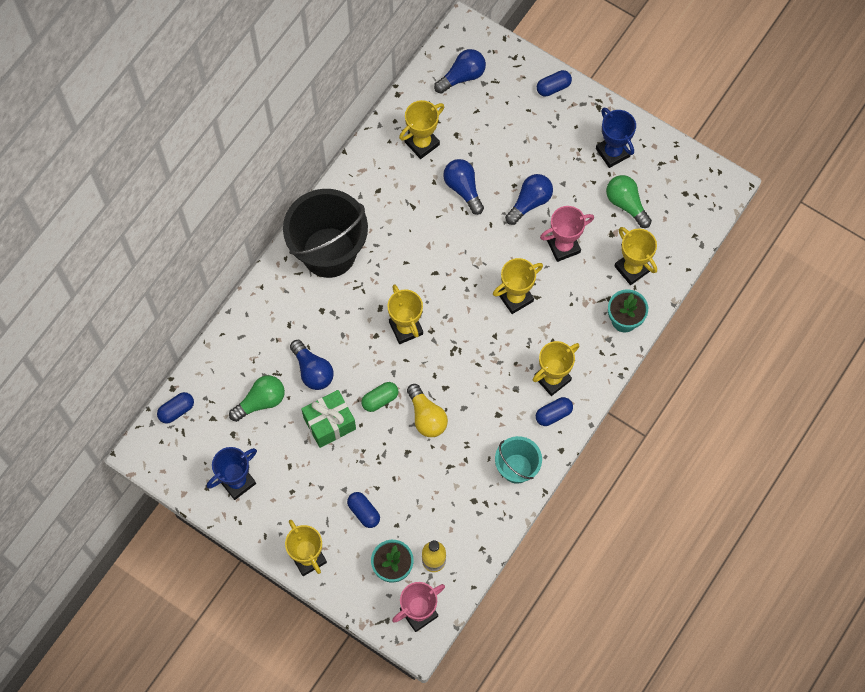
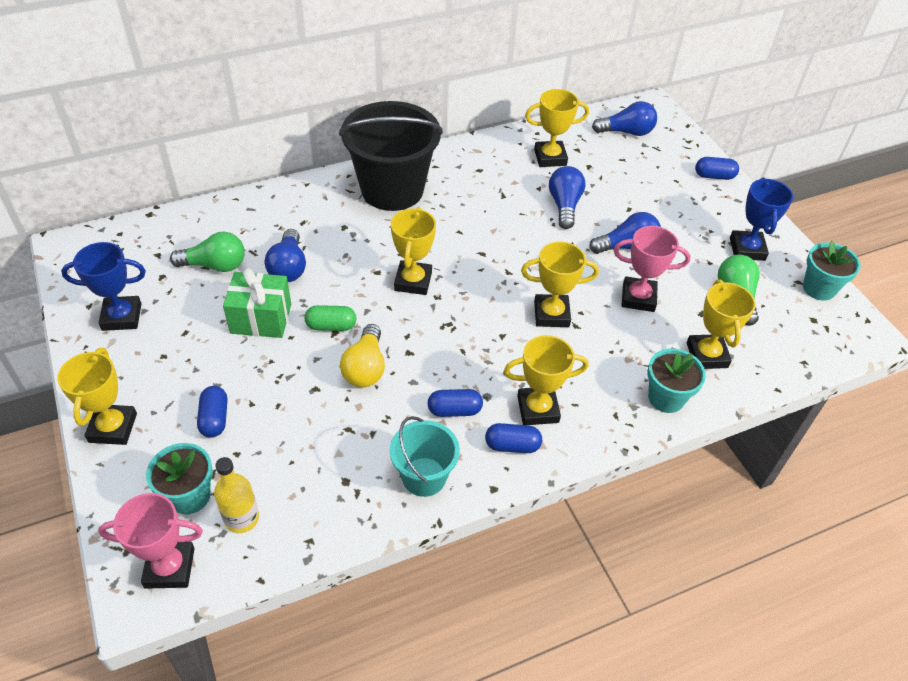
camera: 30 degrees right, 20 degrees down
(176, 410) = (133, 231): blue capsule -> blue capsule (454, 410)
(676, 161) = (819, 288): none -> turquoise flower pot

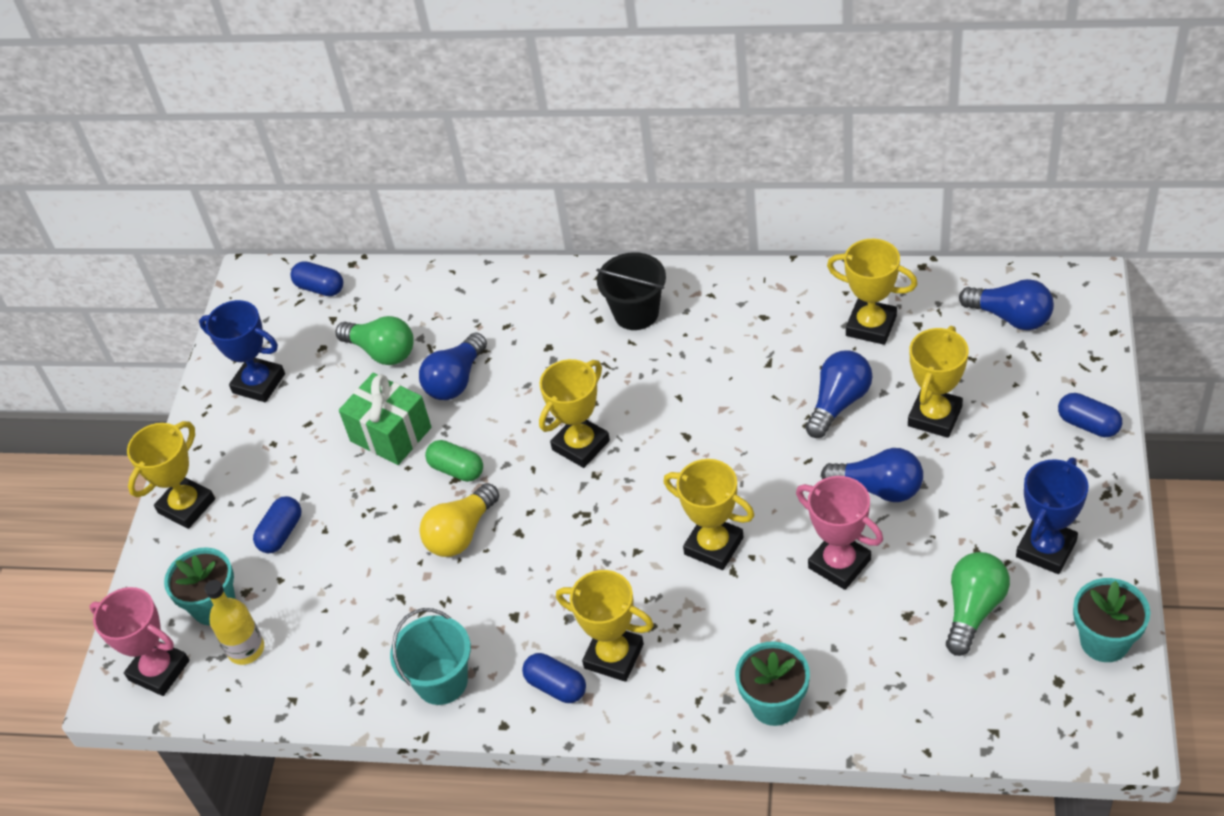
camera: 40 degrees right, 0 degrees up
(392, 190) = (636, 313): black bucket -> black bucket, size x0.54
(454, 410) = (522, 620): blue capsule -> blue capsule (320, 288)
(707, 355) = (869, 672): yellow trophy -> yellow trophy (935, 416)

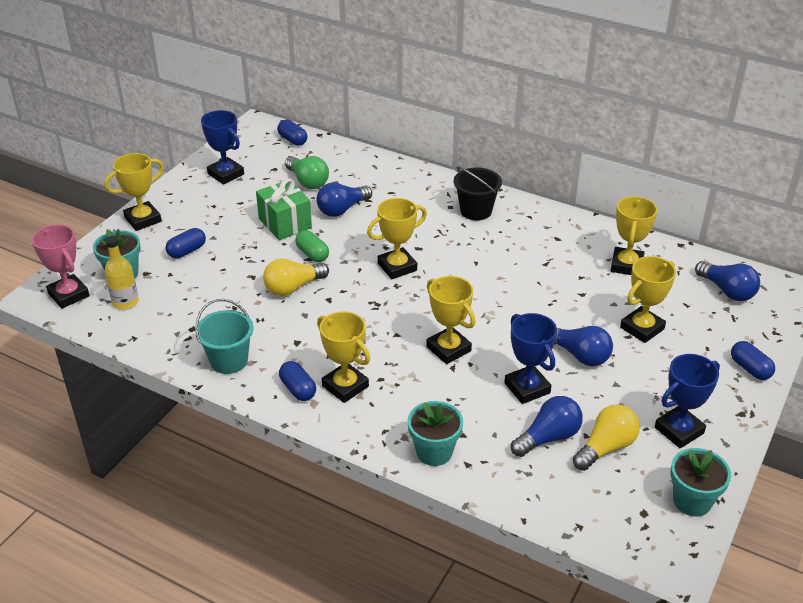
camera: 15 degrees right, 10 degrees down
(838, 403) = (579, 299): blue light bulb -> blue light bulb (548, 437)
(839, 564) = (527, 388): pink trophy -> blue trophy
(871, 326) = (626, 265): yellow trophy -> yellow trophy turned 60 degrees clockwise
(973, 610) = (606, 447): green light bulb -> yellow light bulb

